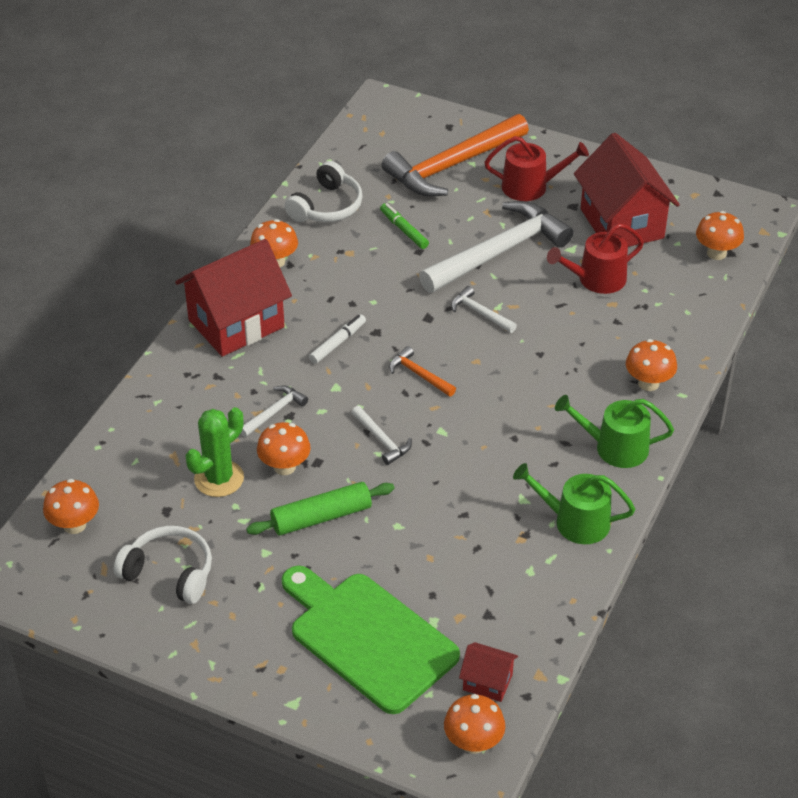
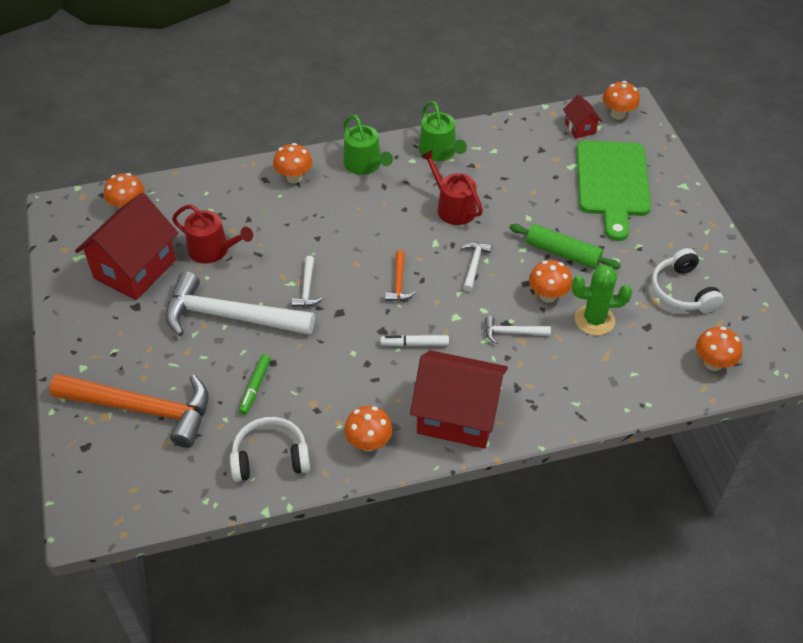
camera: 130 degrees left, 5 degrees up
(530, 186) = (131, 344): red watering can -> red watering can (453, 207)

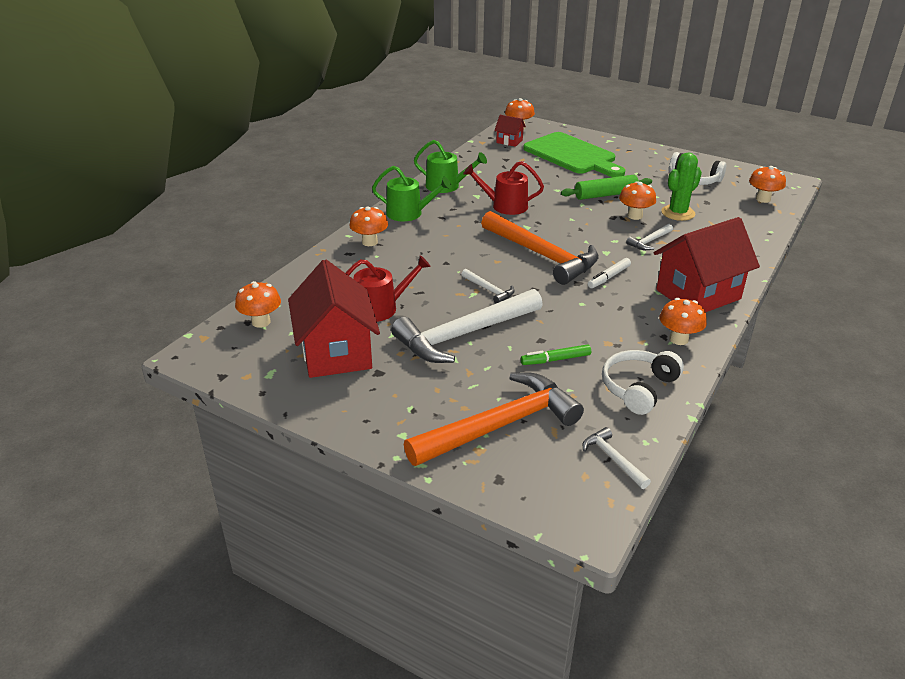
camera: 45 degrees left, 15 degrees down
(255, 387) = (555, 359): green marker -> green marker turned 105 degrees clockwise
(399, 283) = (542, 255): orange hammer -> orange hammer, size x2.31
(474, 265) = (569, 224): white hammer -> white hammer (613, 459)

